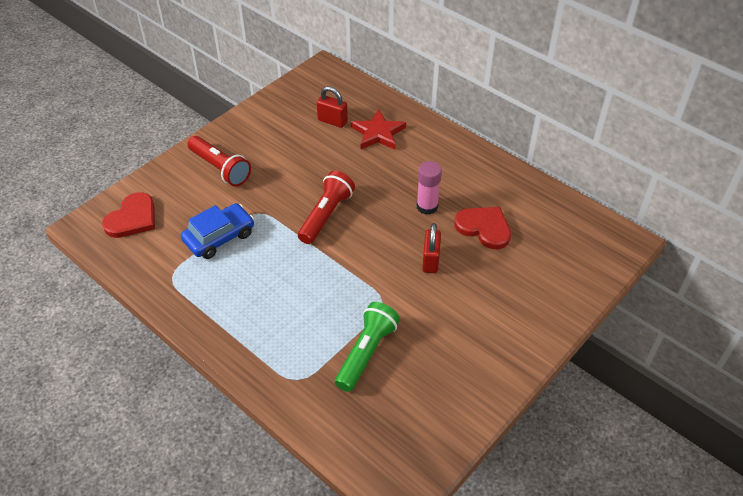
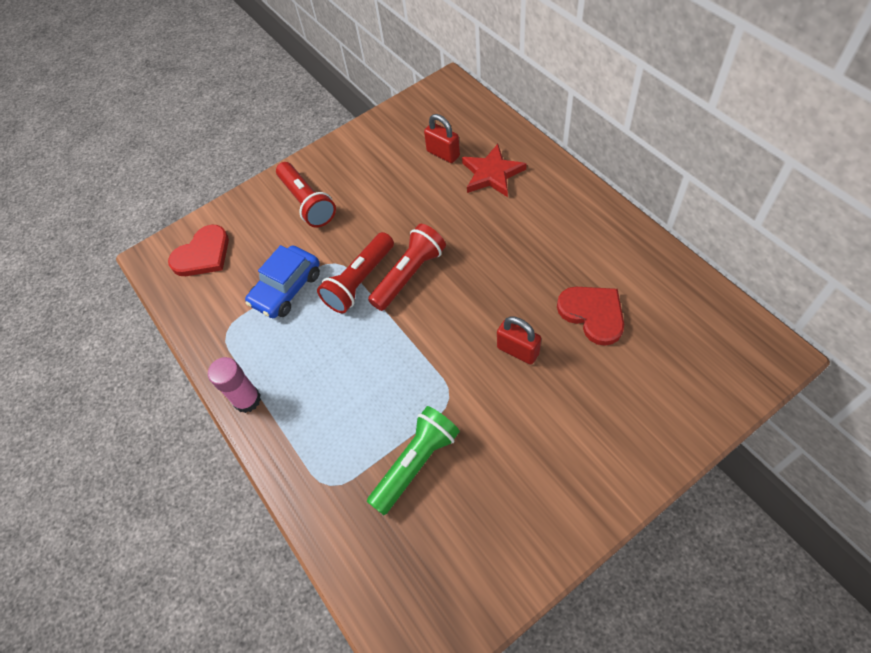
camera: 20 degrees right, 10 degrees up
(219, 237) = (287, 289): blue car -> blue car turned 150 degrees clockwise
(284, 224) = (360, 281): none -> red flashlight
(427, 206) = (529, 277): pink glue stick -> pink glue stick (247, 400)
(430, 261) = (518, 350): red padlock -> red padlock turned 75 degrees counterclockwise

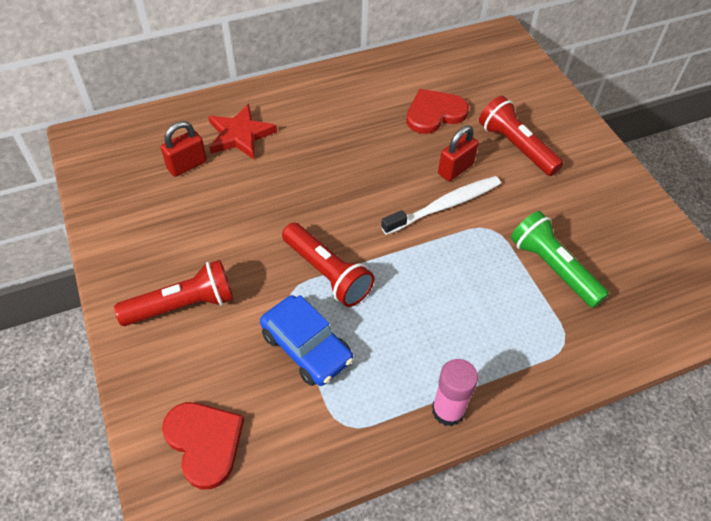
camera: 85 degrees left, 5 degrees down
(409, 275) = (338, 229): red flashlight -> red flashlight (516, 147)
(465, 351) = (444, 206): none -> white toothbrush

